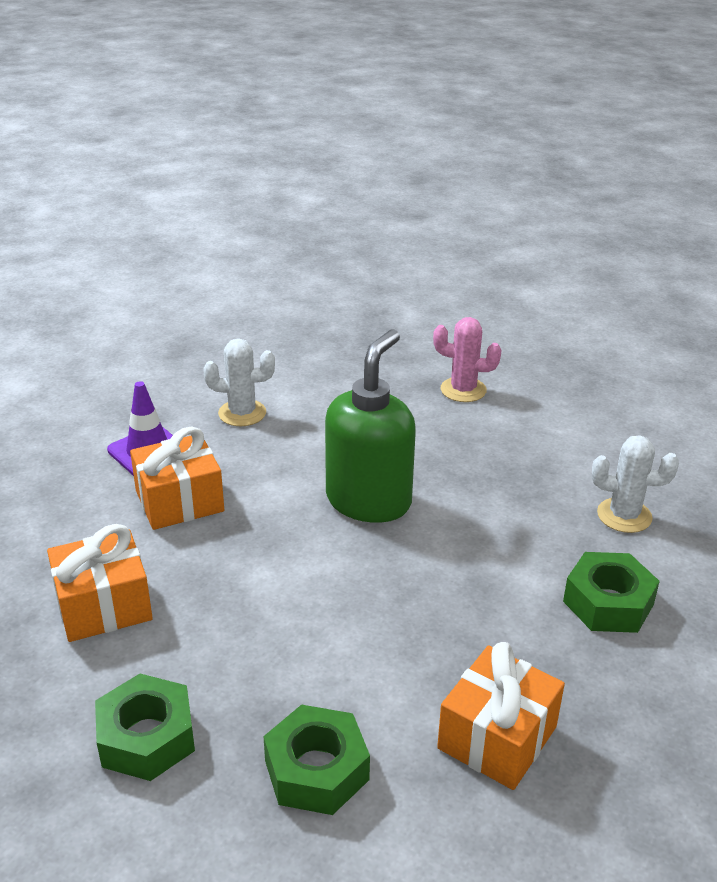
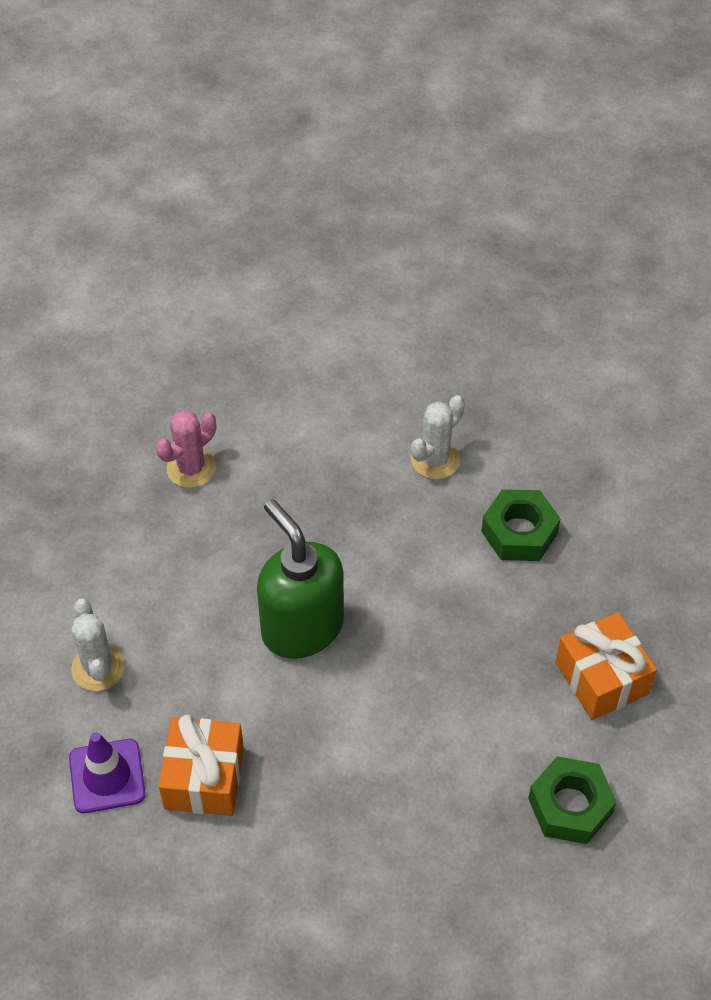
camera: 60 degrees left, 20 degrees up
(103, 605) = (311, 891): orange gift -> none
(146, 737) = (479, 909): green nut -> none
(242, 413) = (98, 668): white cactus -> white cactus turned 45 degrees counterclockwise

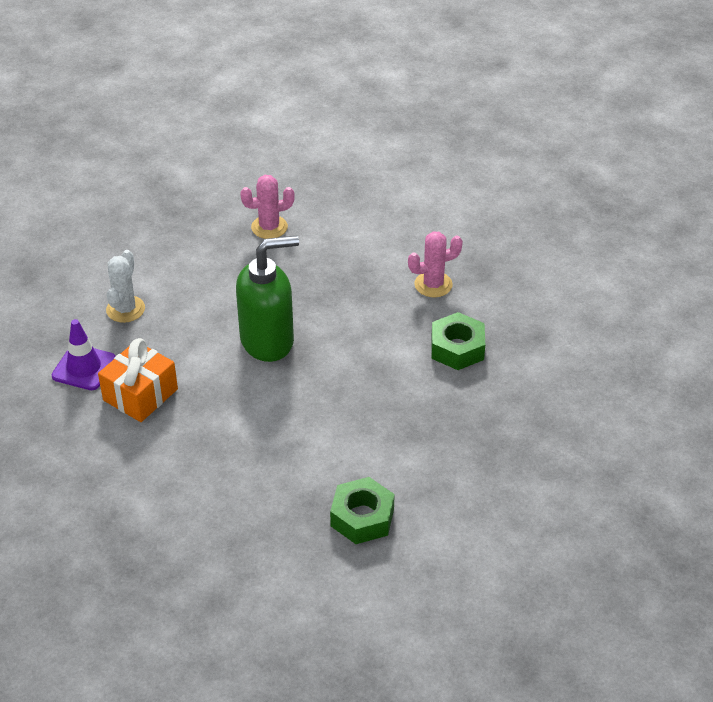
camera: 30 degrees right, 10 degrees down
(302, 627) = (268, 341): green soap dispenser -> green soap dispenser turned 75 degrees clockwise
(435, 460) = (433, 284): white cactus -> pink cactus
(601, 678) = (445, 455): orange gift -> none

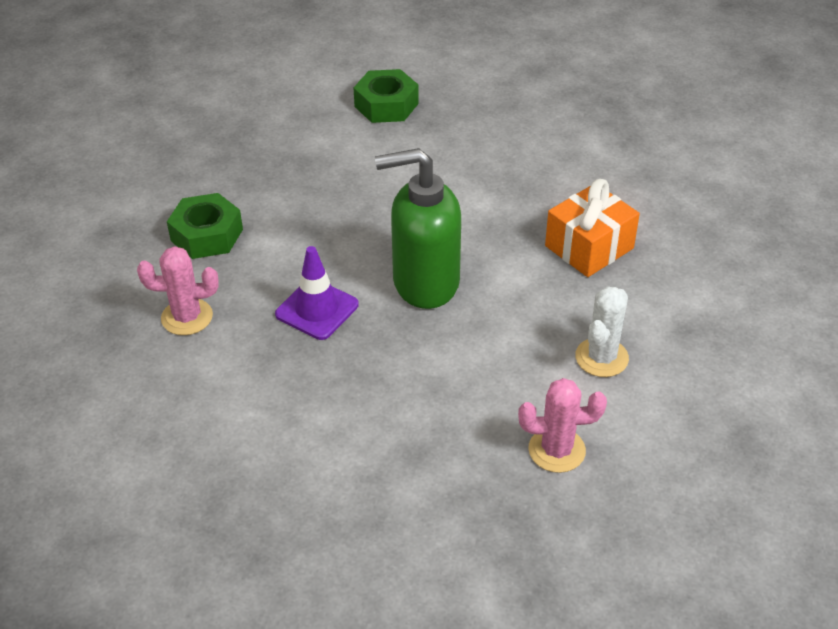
camera: 165 degrees left, 0 degrees up
(84, 368) = (657, 289): purple traffic cone -> purple traffic cone (317, 309)
(269, 227) = (371, 453): pink cactus -> pink cactus (556, 450)

